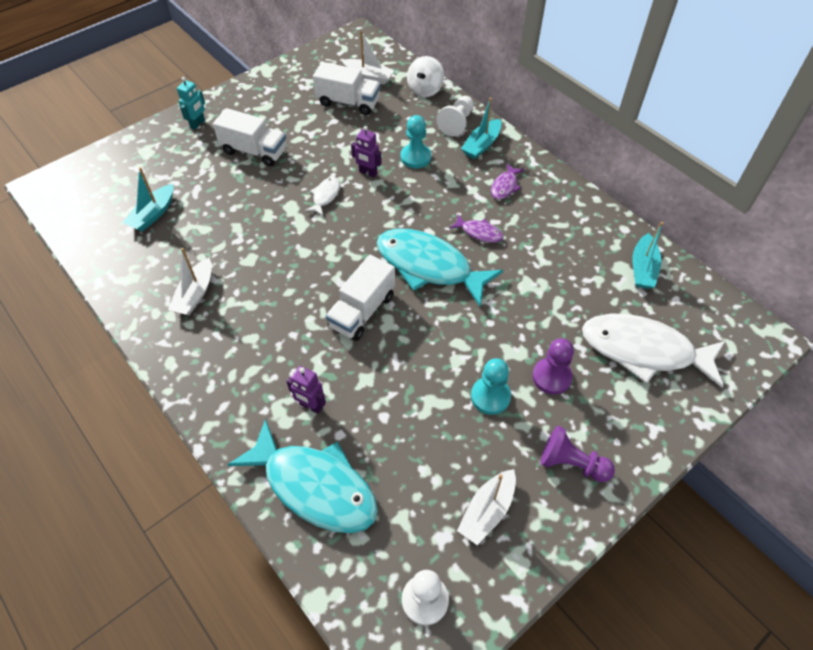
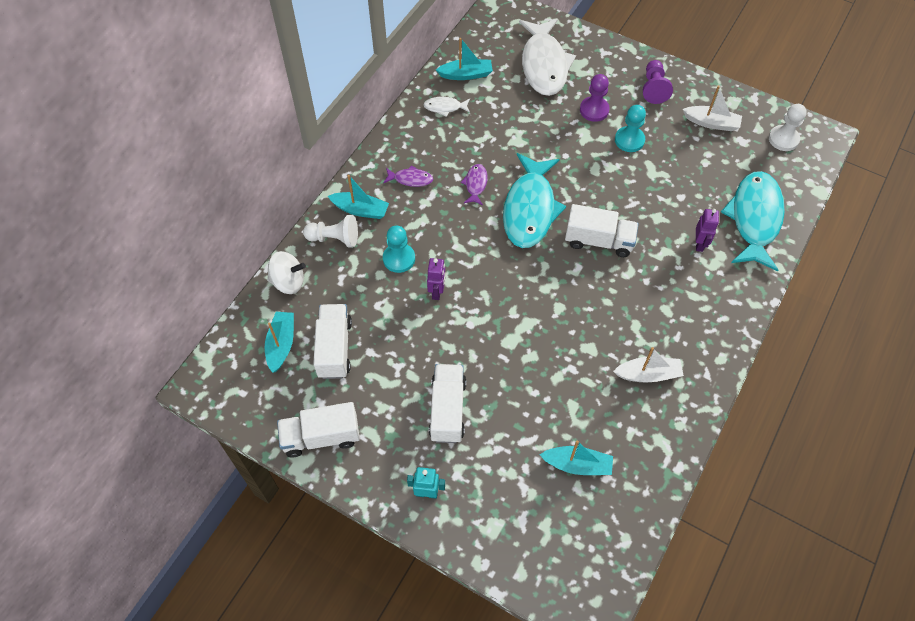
camera: 110 degrees left, 5 degrees up
(279, 82) = (321, 437): none -> white truck
(325, 196) = (483, 317): white fish -> white fish (445, 107)
(369, 76) = (281, 344): white boat -> turquoise boat

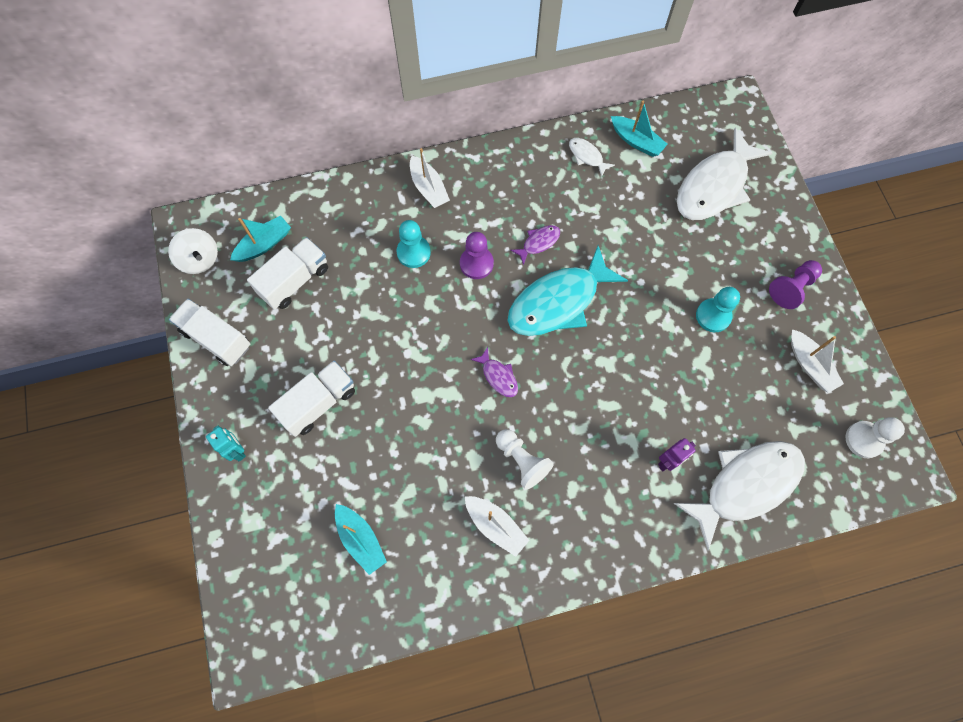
camera: 45 degrees right, 10 degrees up
(288, 282) = (319, 200): white spinning top -> white spinning top (200, 259)
(334, 238) = (385, 195): white pawn -> white pawn (522, 461)
(360, 210) = (429, 188): turquoise boat -> white boat
(410, 179) = (493, 195): purple fish -> purple fish (498, 376)
(437, 292) = (412, 304): purple robot -> none
(594, 110) = (712, 263): purple pawn -> purple pawn (476, 263)
(598, 241) = (584, 379): white truck -> none
(754, 219) = (745, 485): turquoise fish -> white fish

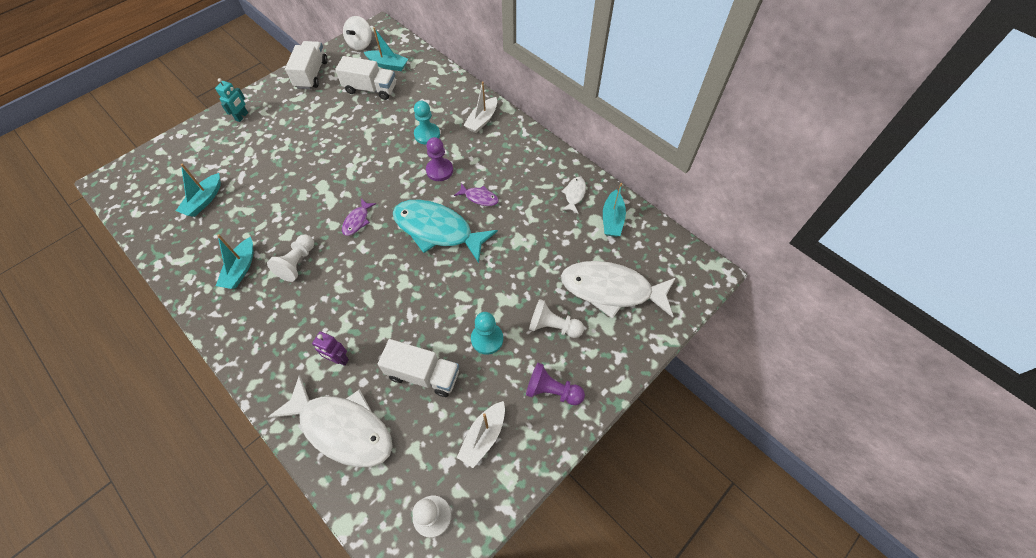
camera: 60 degrees right, 10 degrees down
(318, 403) = (291, 138): white truck -> white truck (423, 374)
(495, 526) = (241, 269): white boat -> turquoise boat
(728, 254) = (553, 326): none -> white pawn

